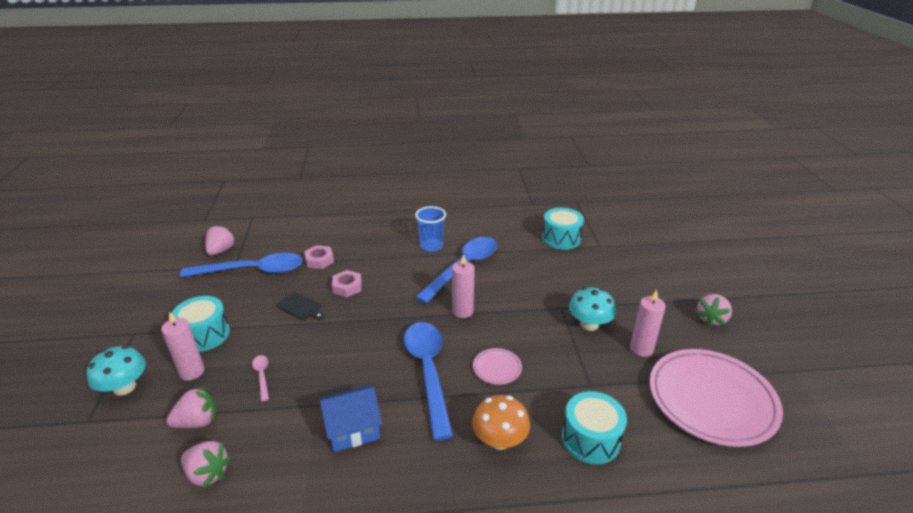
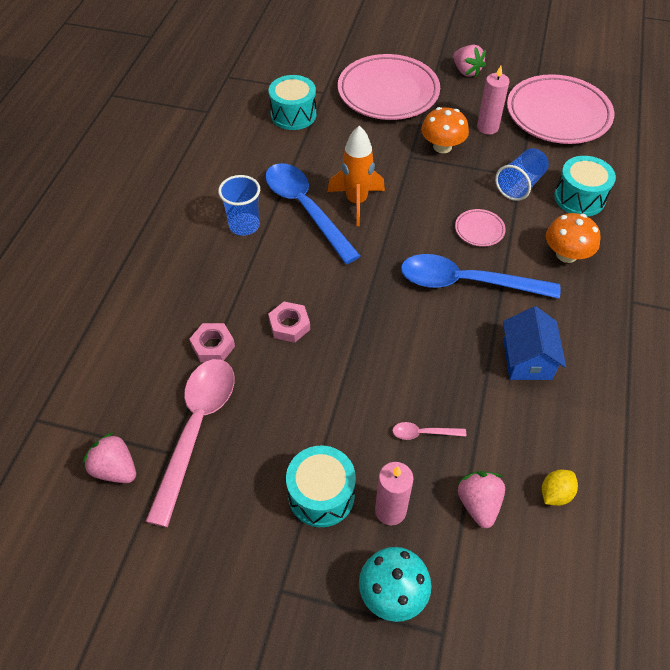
camera: 70 degrees left, 20 degrees up
(208, 473) = (555, 494): pink strawberry -> yellow lemon
(252, 271) = (196, 429): blue spoon -> pink spoon
(300, 307) = (308, 380): black cutting board -> none
(463, 311) = (384, 231): pink candle -> none
(487, 290) = (356, 202): none -> orange rocket
(576, 387) = (520, 185): none -> blue cup
(589, 324) = (442, 146): turquoise mushroom -> orange mushroom
(632, 278) = (388, 92): none -> pink plate

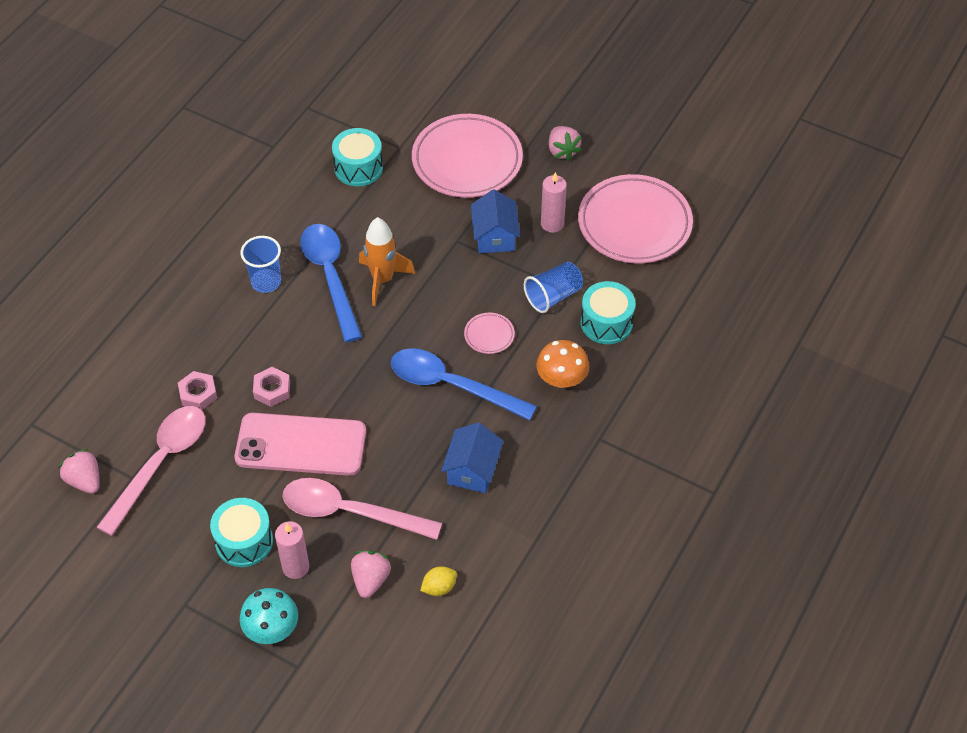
camera: 15 degrees right, 0 degrees up
(341, 374) = (301, 445): none -> pink phone
(423, 433) = (350, 512): pink spoon -> pink spoon, size x2.46
(442, 146) = (495, 236): orange mushroom -> blue house

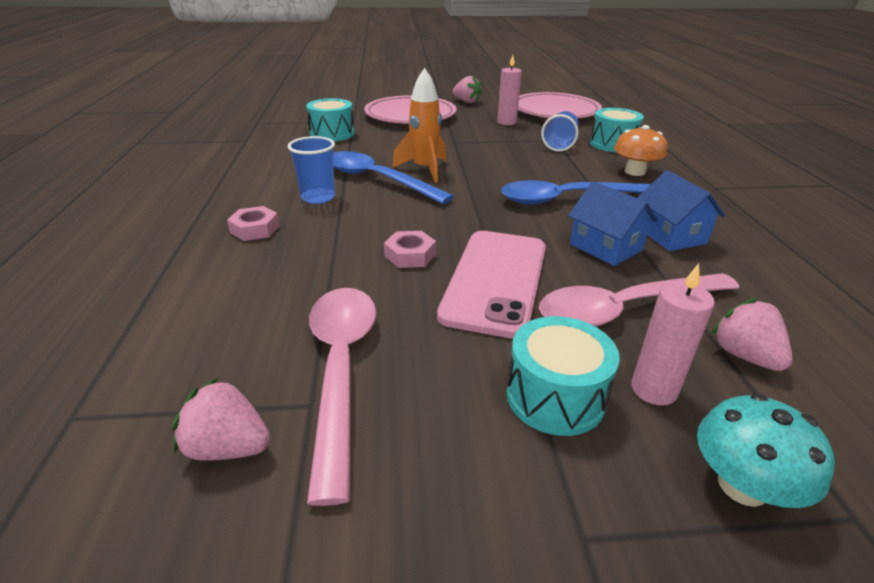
camera: 35 degrees left, 20 degrees down
(198, 394) = (326, 287): pink nut -> pink nut (255, 229)
(301, 445) = (495, 280): pink phone -> pink phone turned 45 degrees counterclockwise
(439, 587) = (809, 326): yellow lemon -> none
(489, 335) = (549, 169): pink plate -> none
(495, 236) = (478, 134): blue house -> blue house (605, 247)

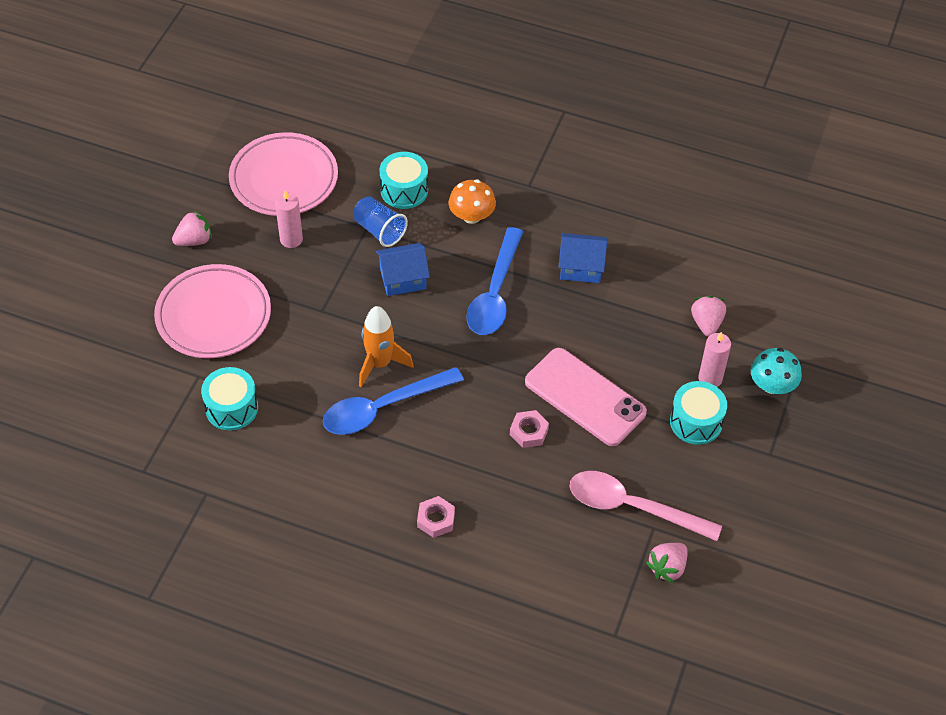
camera: 65 degrees left, 20 degrees up
(318, 197) = (397, 463): blue cup -> none
(605, 247) = (576, 314): blue house -> blue house (403, 279)
(625, 309) = (645, 348): pink spoon -> none
(744, 356) = (706, 323): pink strawberry -> pink strawberry turned 90 degrees clockwise

